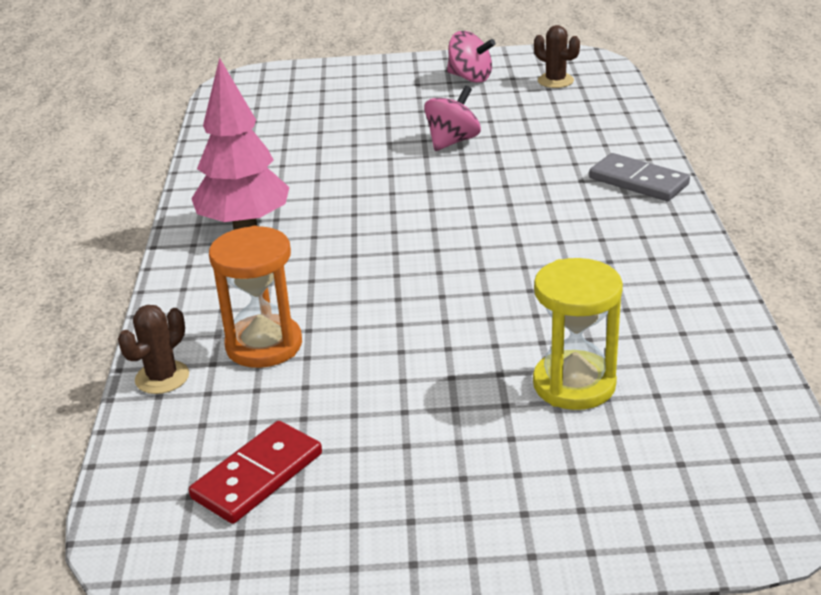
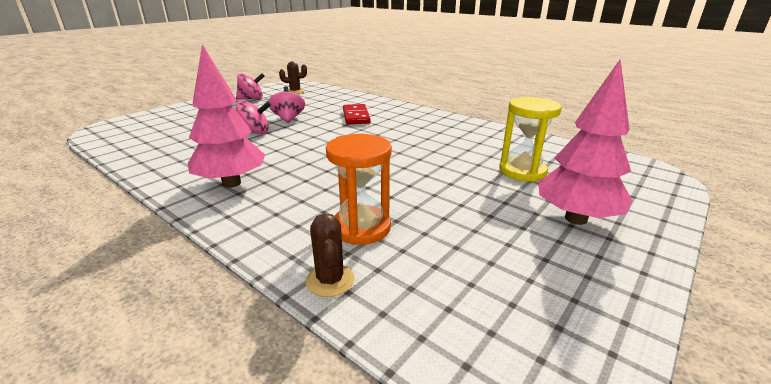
camera: 50 degrees left, 5 degrees down
(258, 476) = (500, 290): red domino -> red domino (356, 116)
(375, 153) = (254, 132): none -> pink spinning top
(484, 475) = (575, 218): none -> pink tree
(638, 181) = (395, 108): grey domino -> none

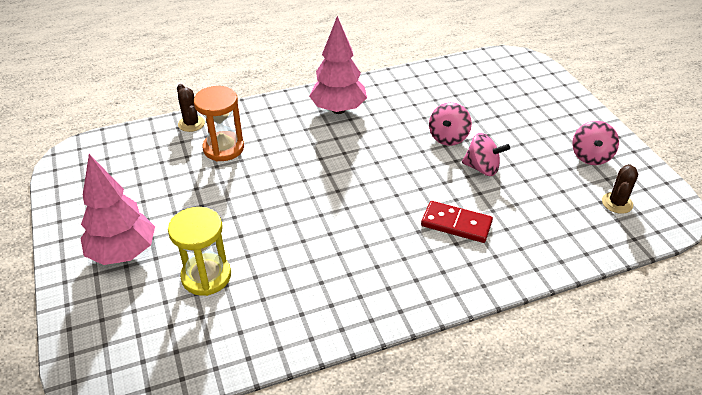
camera: 120 degrees right, 15 degrees up
(330, 280) = (191, 124): brown cactus -> brown cactus turned 45 degrees clockwise

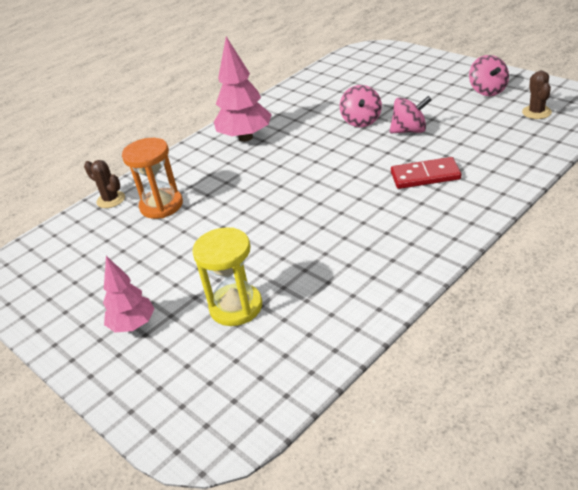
camera: 20 degrees left, 5 degrees down
(123, 253) = (133, 325): pink tree -> pink tree, size x0.63

